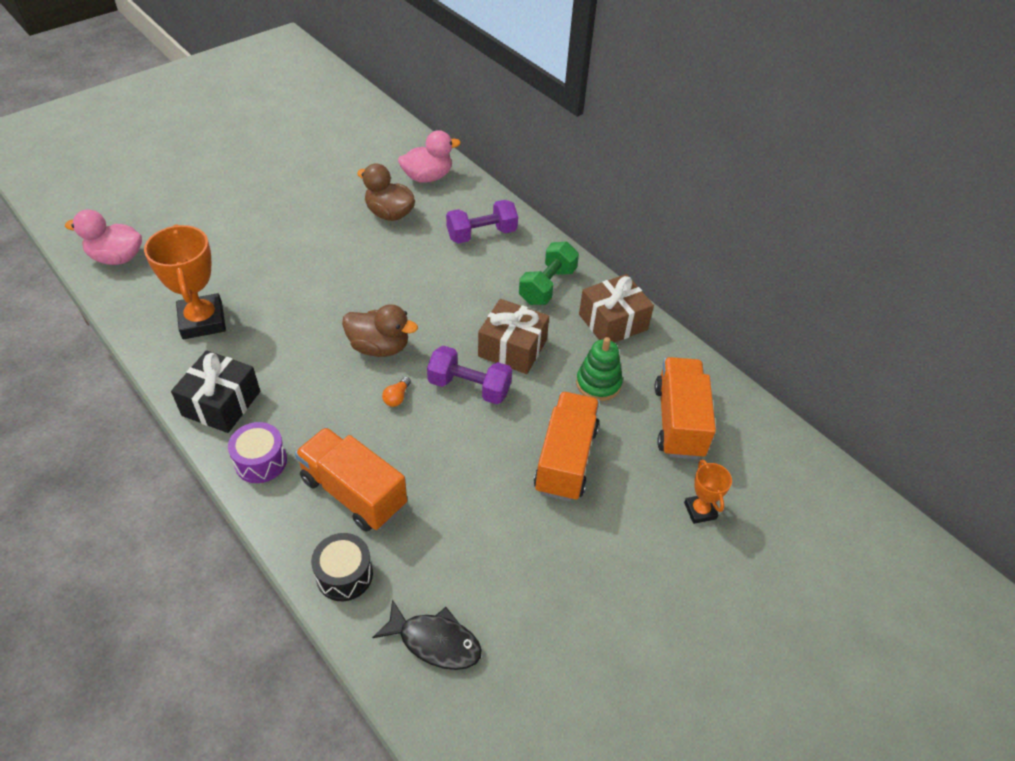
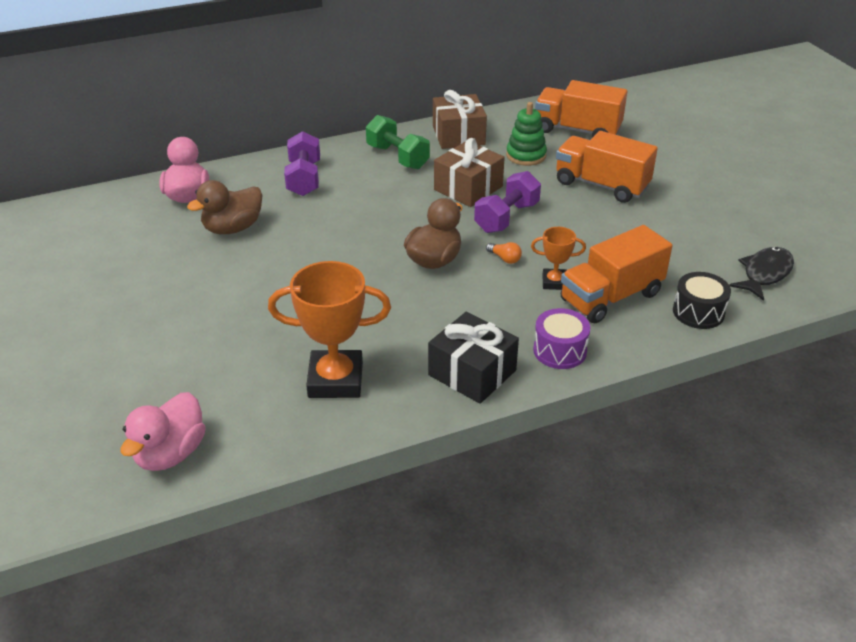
camera: 70 degrees left, 10 degrees down
(700, 510) = (662, 140): orange trophy -> orange trophy (554, 282)

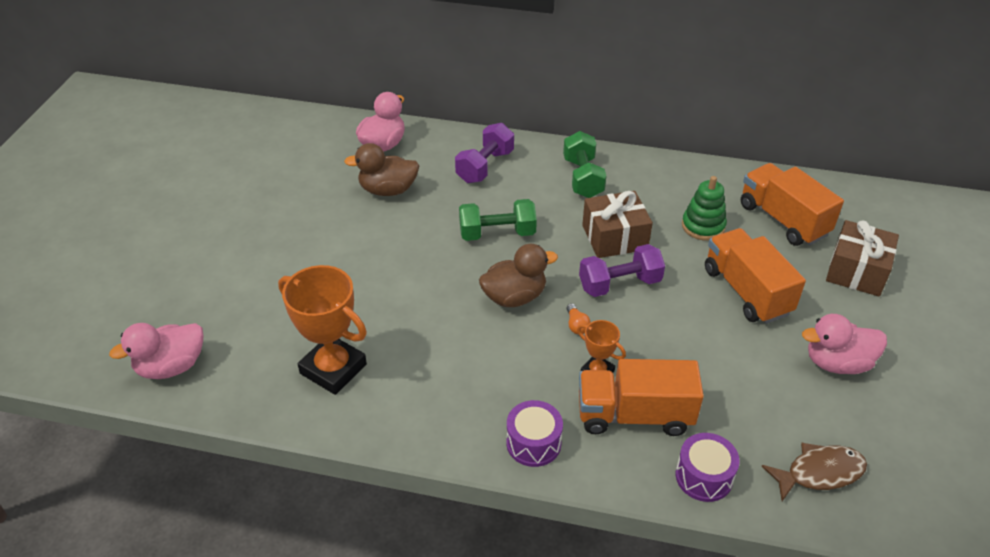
camera: 35 degrees right, 5 degrees up
(369, 222) = (497, 233): none -> green dumbbell
(458, 135) = (659, 178): brown gift -> brown gift (856, 271)
(472, 373) = (440, 422): black gift -> none
(698, 312) = (704, 476): black drum -> purple drum
(706, 204) = (837, 363): none -> pink duck
(764, 274) = (819, 473): black fish -> brown fish

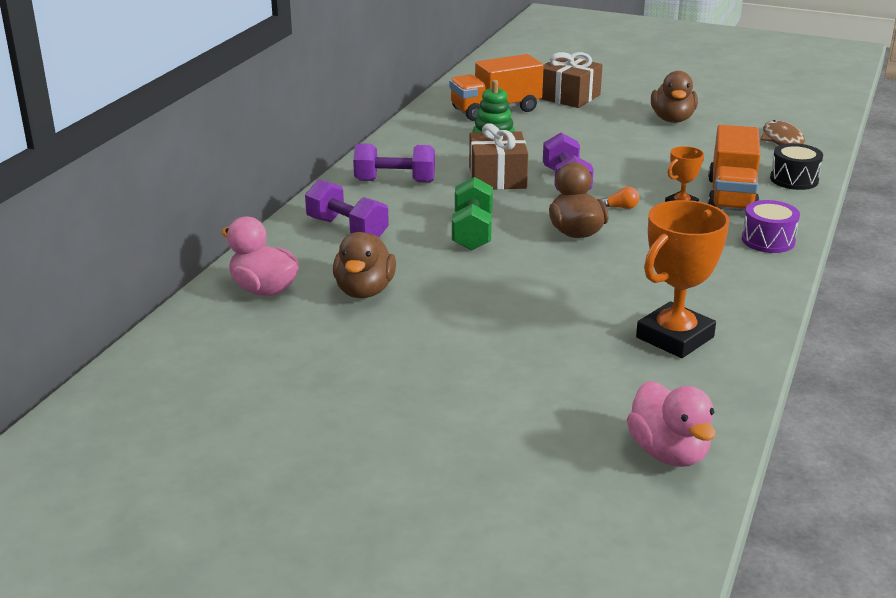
camera: 80 degrees left, 15 degrees down
(583, 178) = (395, 181): green dumbbell -> purple dumbbell
(704, 476) = (794, 179): purple drum -> black drum
(746, 291) = (585, 136): orange truck -> none
(837, 363) = (672, 119): pink duck -> brown duck

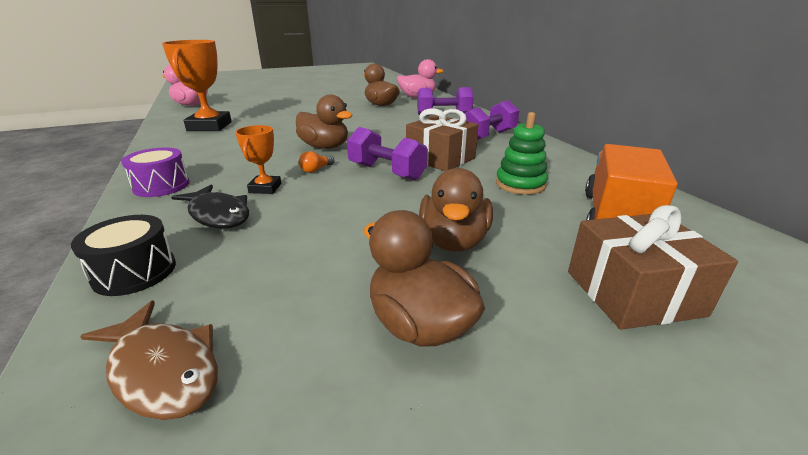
camera: 135 degrees right, 0 degrees up
(472, 232) = (384, 130): green dumbbell -> none
(606, 133) = (453, 241): none -> brown duck
(731, 196) = (218, 214): orange truck -> black fish

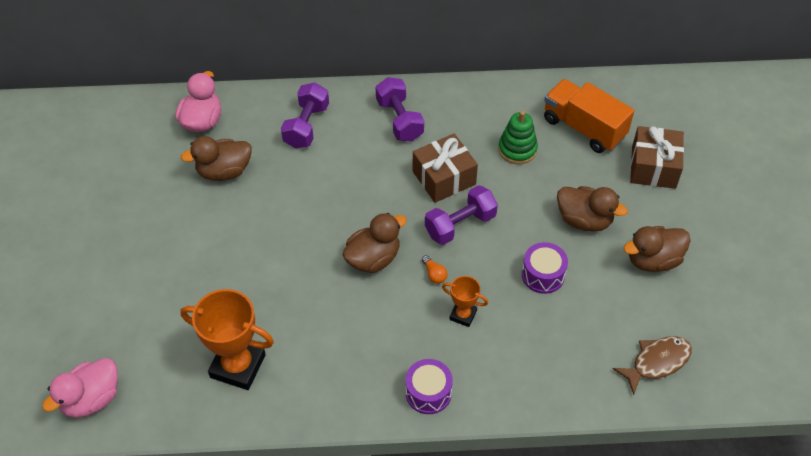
camera: 70 degrees left, 25 degrees up
(135, 272) = (570, 388): black drum -> none
(218, 214) = (503, 347): black fish -> none
(338, 224) = (543, 275): none -> purple drum

